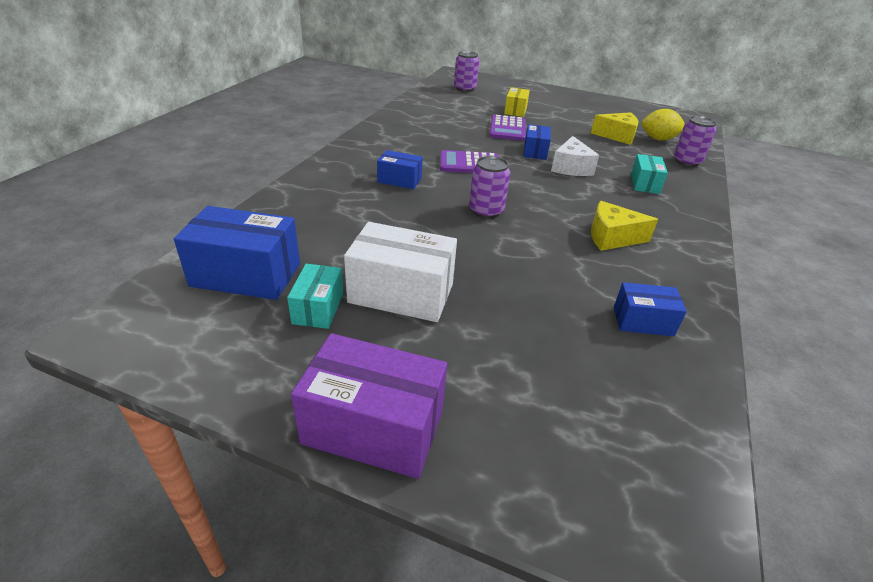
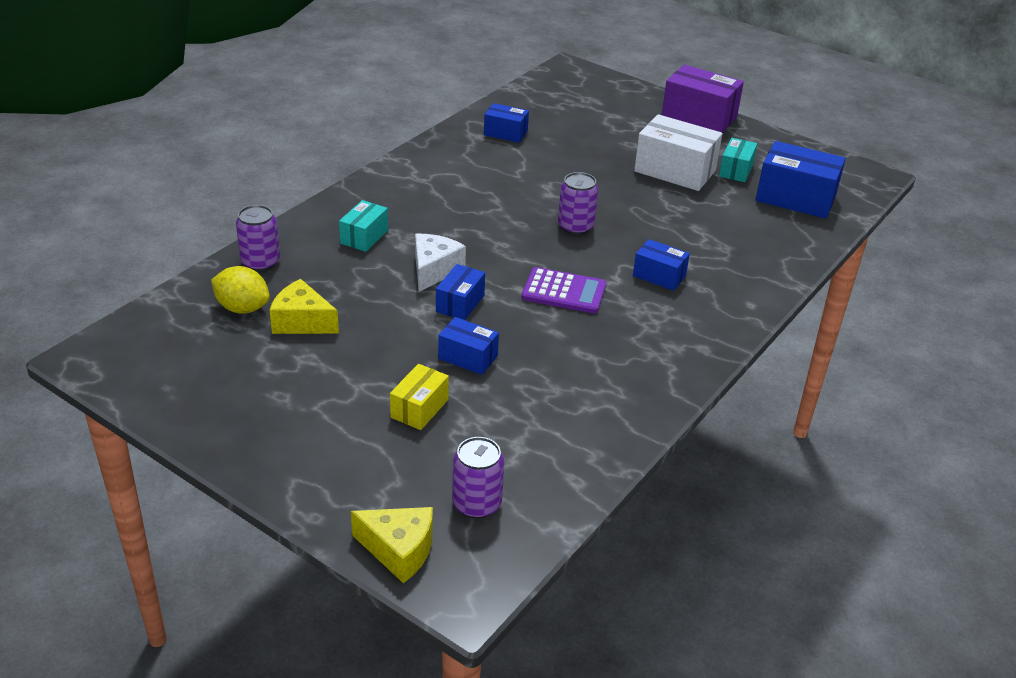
camera: 165 degrees left, 0 degrees up
(507, 129) = (468, 357): purple calculator -> blue box
(612, 237) = (469, 187): yellow cheese -> yellow cheese (399, 550)

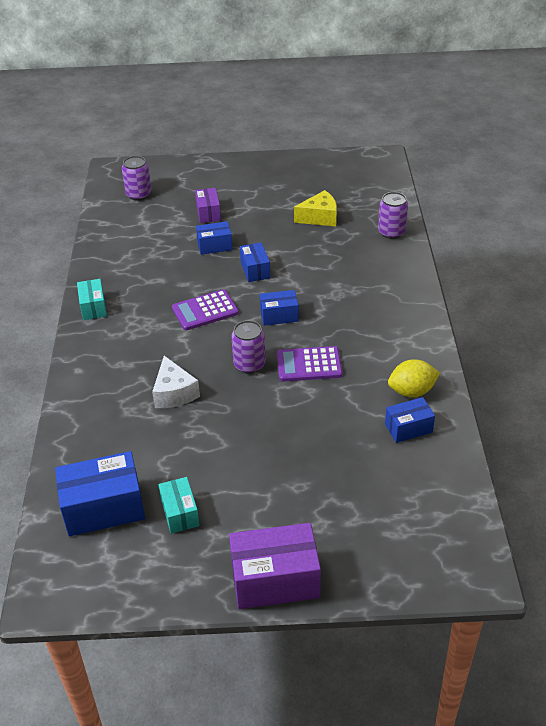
camera: 145 degrees right, 5 degrees up
(242, 308) = (358, 208): yellow lemon -> yellow lemon (412, 391)
(364, 237) = (365, 278): turquoise box -> turquoise box (93, 307)
(399, 550) = (152, 167): yellow cheese -> none
(419, 408) = (208, 213): yellow box -> purple box
(434, 270) = (296, 281): white cheese -> white cheese (174, 393)
(523, 201) = (309, 365): none -> purple calculator
(659, 276) = (156, 357): blue box -> blue box (279, 316)
(675, 171) = (231, 475): white box -> none

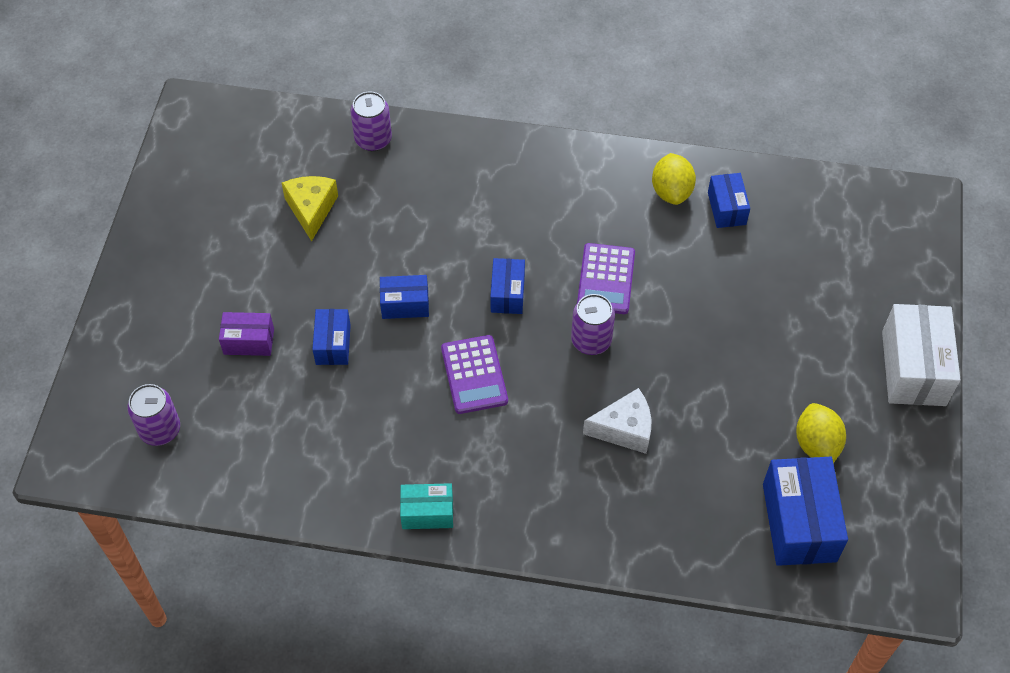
camera: 80 degrees left, 15 degrees up
(180, 513) = (816, 444): turquoise box -> yellow lemon
(275, 580) = (913, 368): purple box -> white box

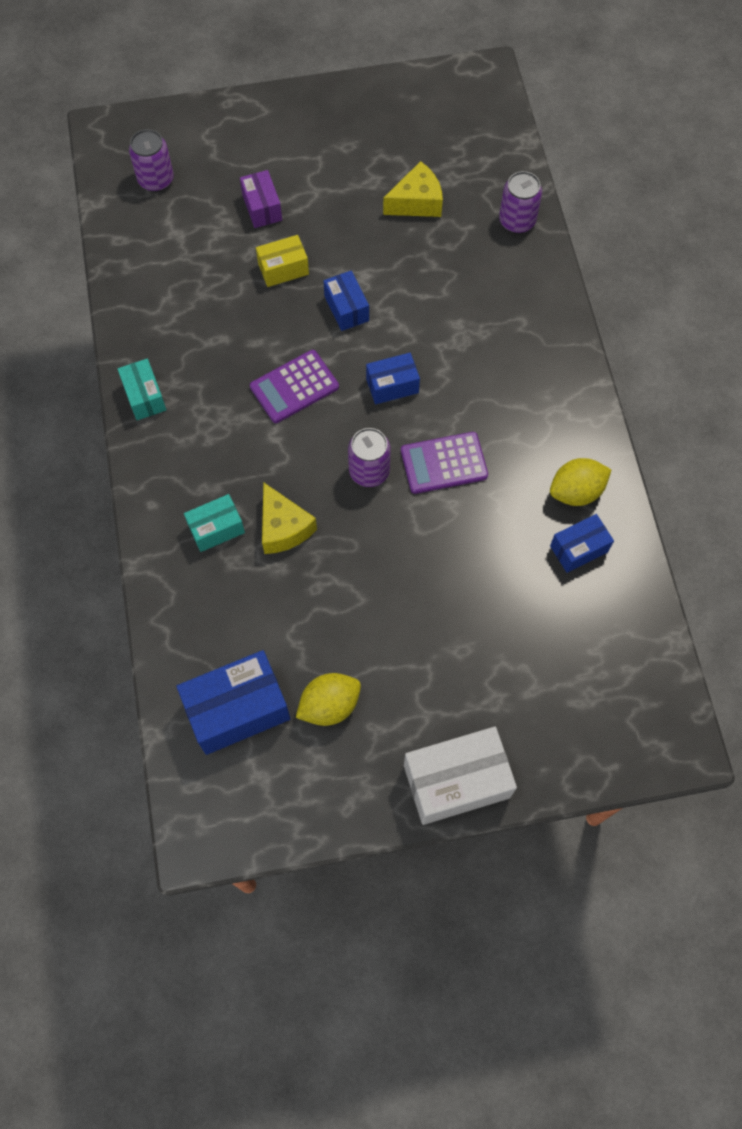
camera: 70 degrees right, 10 degrees up
(333, 344) = (283, 269): blue box -> yellow box
(604, 488) = (216, 529): none -> turquoise box
(624, 429) = (283, 528): white cheese -> yellow cheese

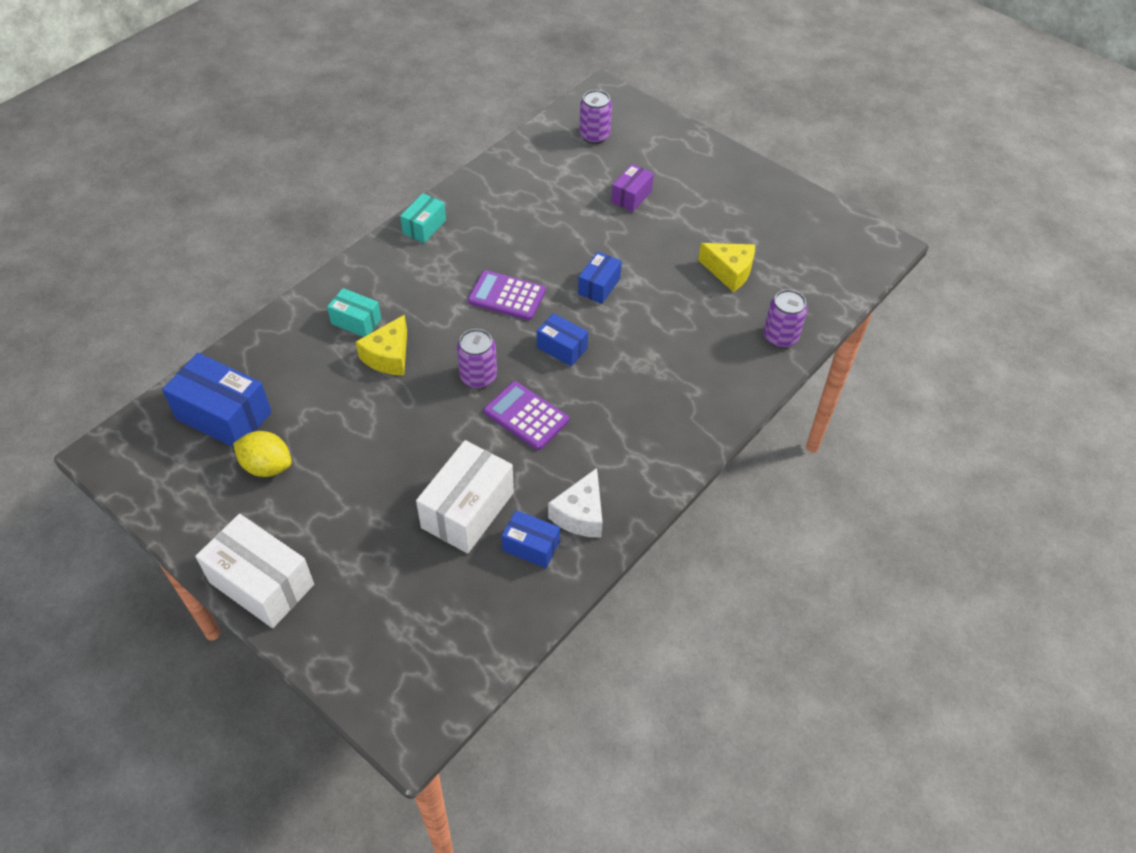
camera: 50 degrees right, 15 degrees down
(283, 269) = (595, 235): yellow box -> none
(506, 572) = (467, 510): none -> white box
(576, 491) = (580, 514): yellow lemon -> white cheese

